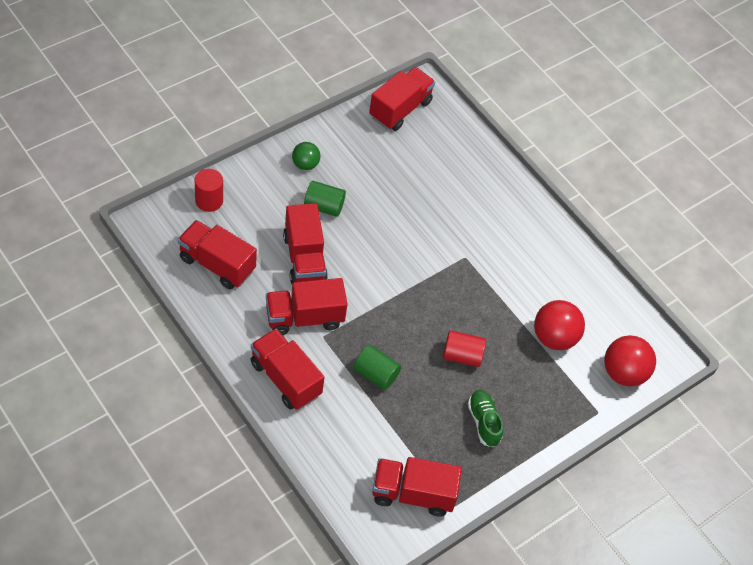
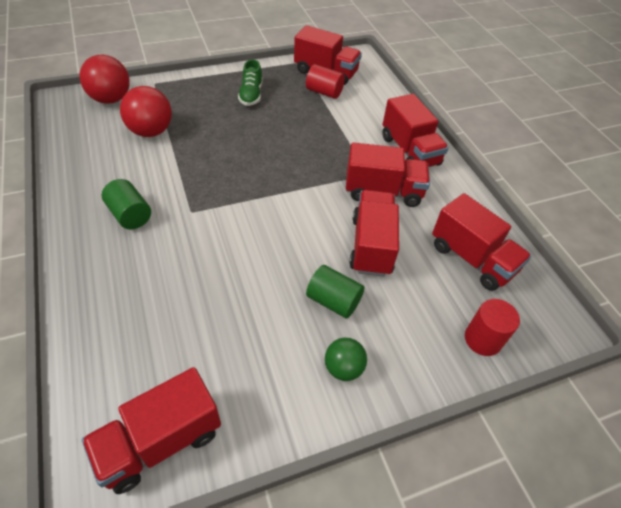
camera: 160 degrees left, 5 degrees down
(375, 374) = (328, 139): green cylinder -> green cylinder (130, 215)
(462, 356) = (244, 136): red cylinder -> red cylinder (324, 92)

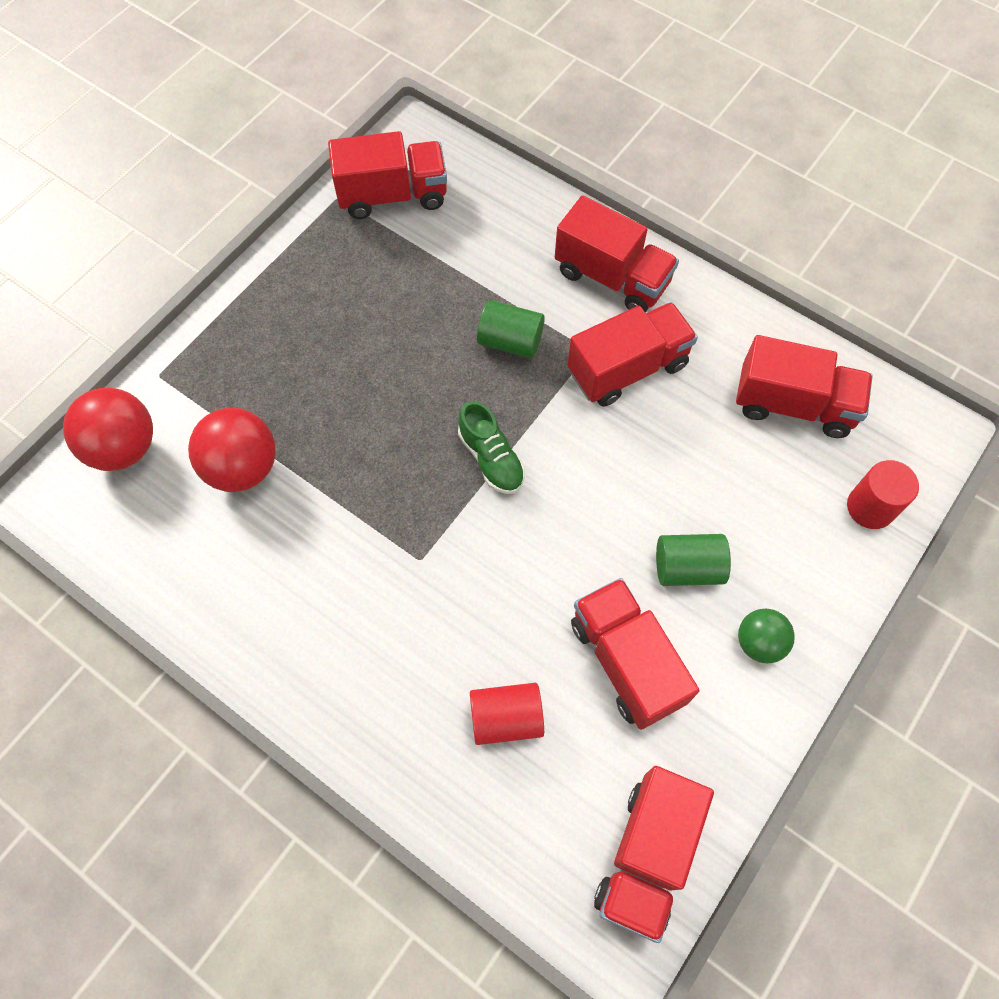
camera: 30 degrees left, 15 degrees up
(130, 215) = (348, 618): green cylinder -> green cylinder (510, 341)
(251, 95) = (323, 308): green shoe -> green shoe (491, 458)
(324, 92) = (421, 238): red cylinder -> red cylinder (506, 718)
(371, 245) = (673, 462): red truck -> red truck (626, 661)

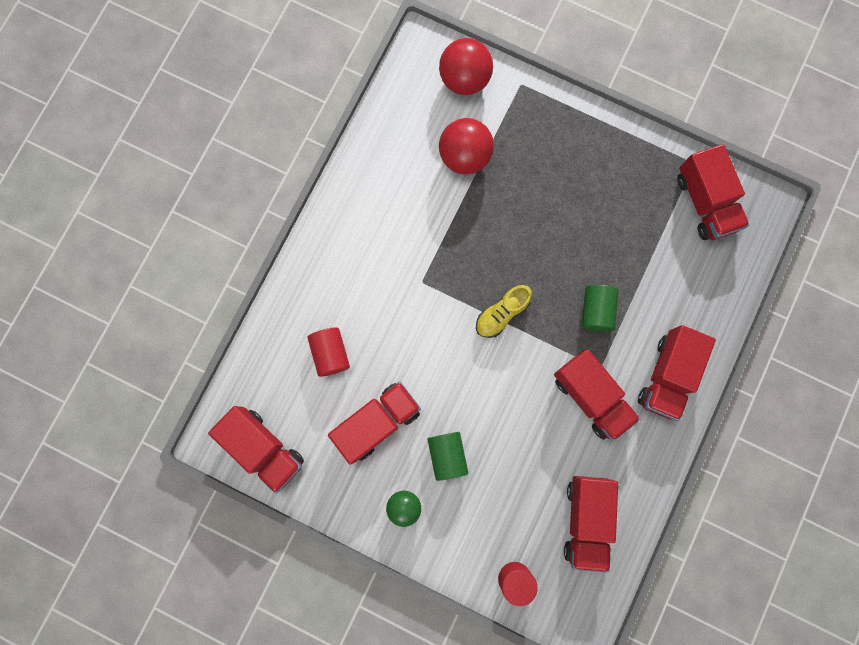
camera: 80 degrees right, 15 degrees up
(491, 458) = (502, 314): green shoe -> yellow shoe
(647, 855) = (264, 448): red truck -> red truck turned 150 degrees counterclockwise

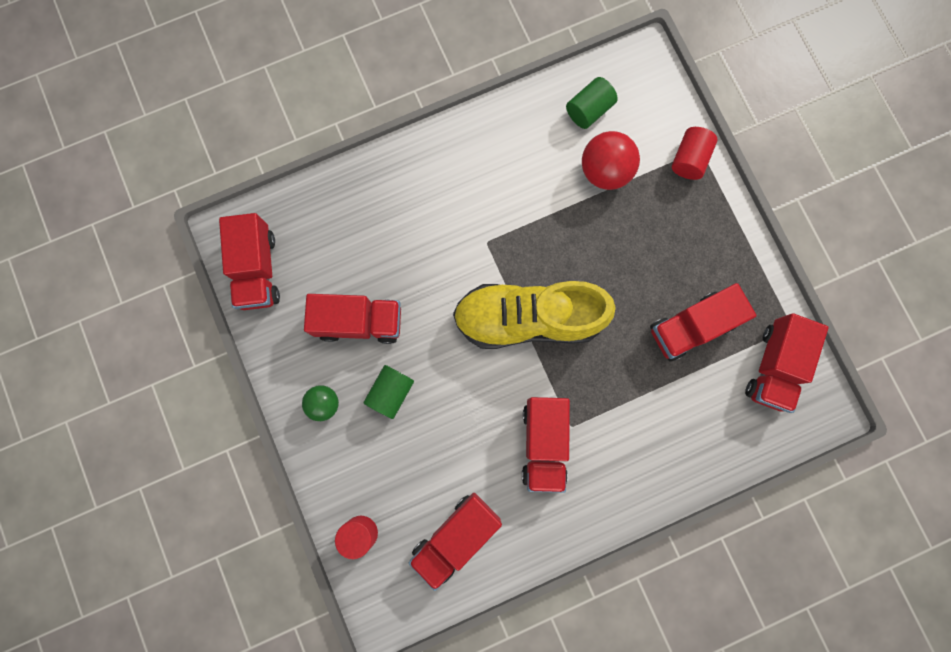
camera: 40 degrees right, 0 degrees up
(330, 353) = (368, 239): red cylinder -> red cylinder (689, 159)
(464, 79) = (657, 110): red ball -> none
(502, 314) = (528, 318): yellow shoe -> yellow shoe, size x2.20
(596, 311) = (607, 379): green cylinder -> green cylinder (589, 110)
(667, 376) = (621, 479): red truck -> red truck (691, 327)

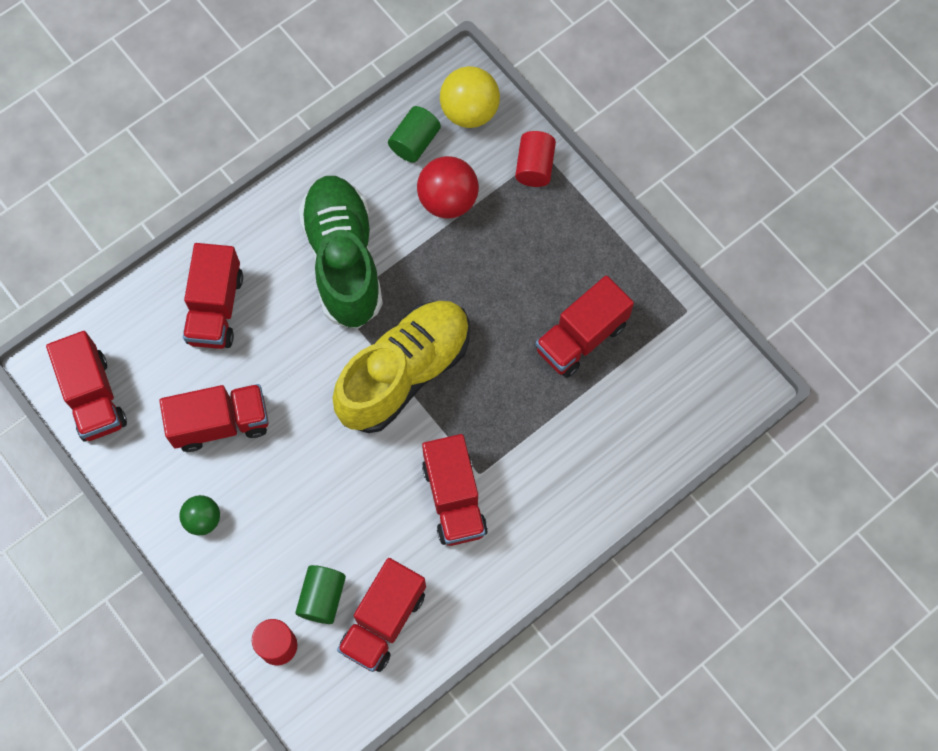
camera: 15 degrees left, 10 degrees down
(391, 392) = (274, 488): green cylinder -> green cylinder (322, 598)
(500, 202) = (343, 260): none -> green shoe
(528, 318) = (404, 373): yellow shoe -> yellow shoe turned 150 degrees clockwise
(644, 94) = (469, 112): none -> yellow ball
(774, 366) = (679, 356): red truck -> red truck (216, 308)

